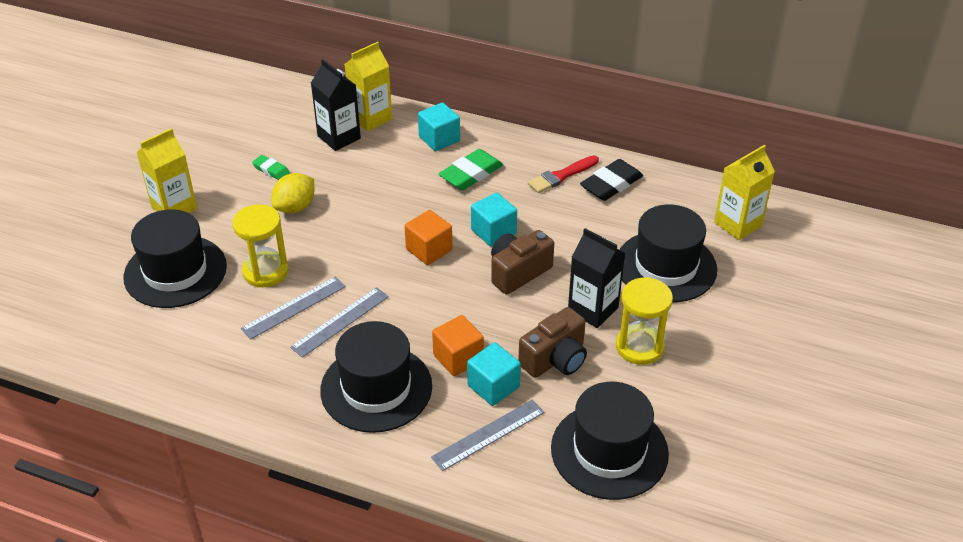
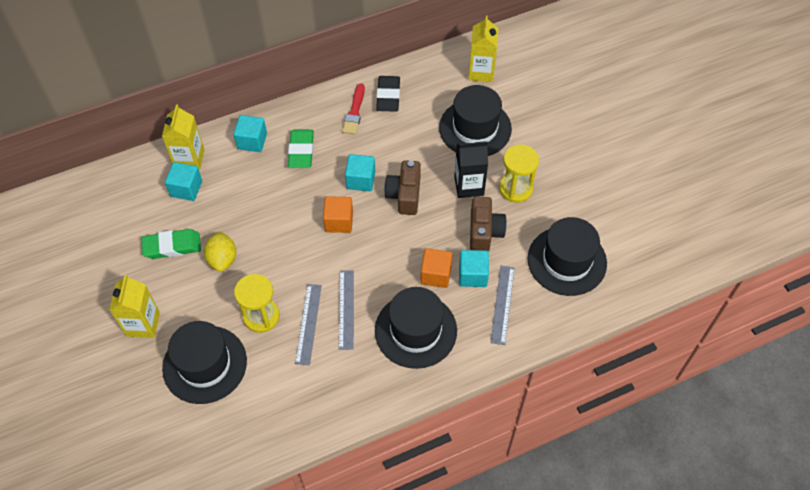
camera: 45 degrees left, 15 degrees up
(271, 170) = (172, 246): green eraser -> green eraser, size x1.77
(339, 137) = (186, 188): black carton -> turquoise cube

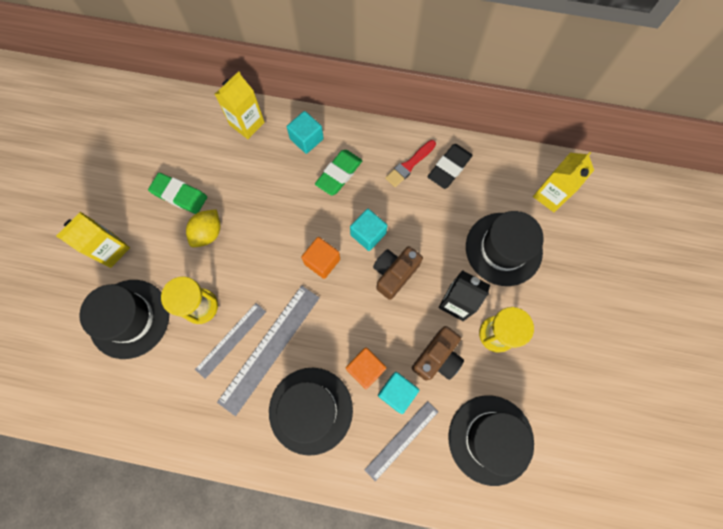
camera: 35 degrees right, 15 degrees up
(186, 188) = (226, 150): turquoise cube -> none
(346, 309) = (269, 348): grey ruler -> grey ruler, size x1.60

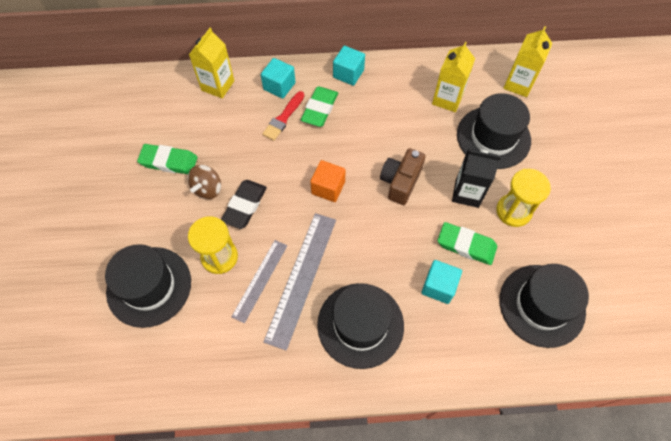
camera: 15 degrees left, 10 degrees down
(111, 250) = (112, 227): yellow carton -> yellow carton (447, 99)
(208, 233) = (207, 189): yellow lemon -> brown spinning top
(365, 369) = (401, 273): orange cube -> none
(368, 234) = (364, 154): turquoise cube -> turquoise cube (348, 74)
(401, 440) = (458, 329): grey ruler -> none
(409, 165) = (383, 87): red brush -> red brush (283, 118)
(437, 357) = (466, 245): brown camera -> green eraser
(449, 168) = (420, 82): black eraser -> black eraser (245, 206)

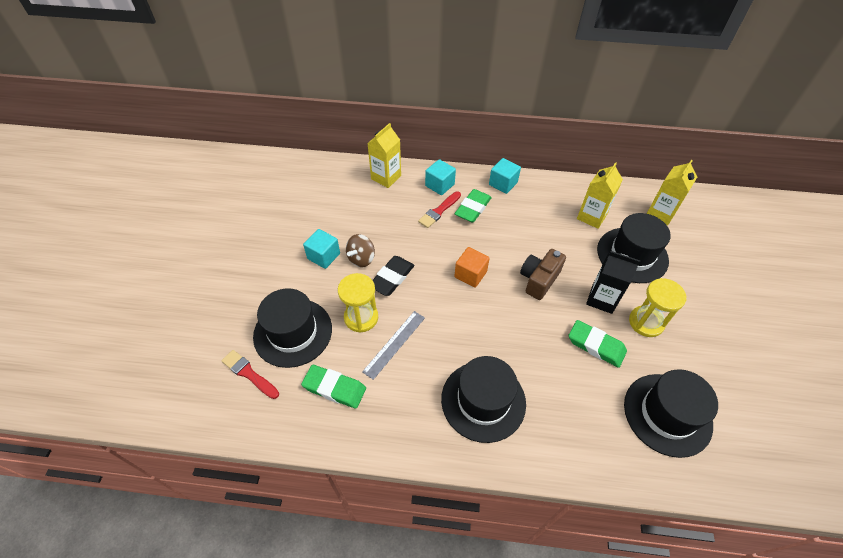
camera: 10 degrees right, 10 degrees down
(111, 340) = (249, 373): none -> red brush
(169, 162) = (332, 231): green eraser -> green eraser (334, 388)
(301, 278) = (433, 348): grey ruler -> none
(438, 286) = (564, 379): turquoise cube -> turquoise cube (323, 256)

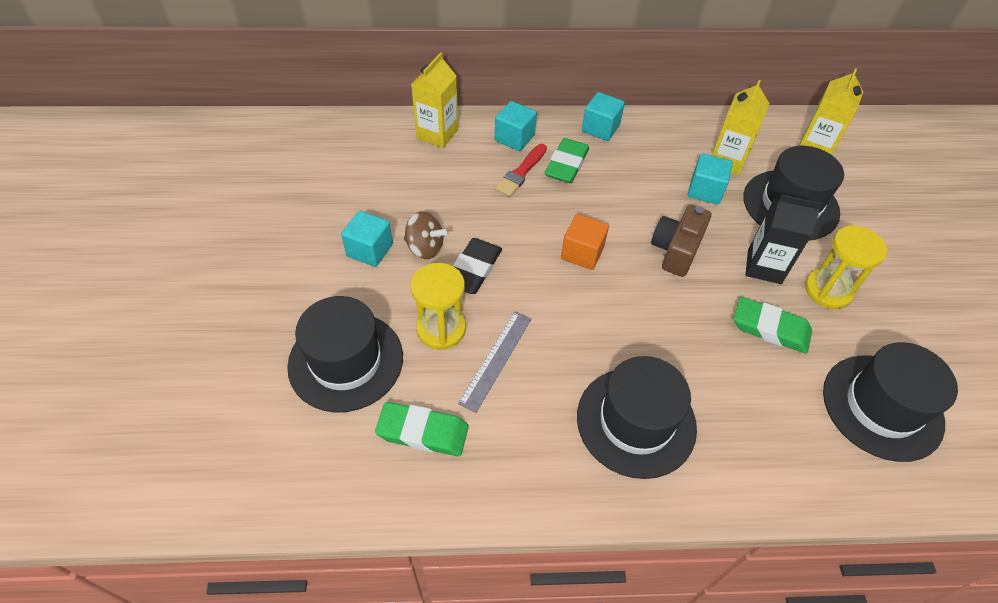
camera: 10 degrees left, 0 degrees up
(249, 373) = (292, 428): red brush -> none
(361, 259) = (425, 248): brown spinning top -> brown spinning top turned 90 degrees counterclockwise
(570, 237) = (705, 190): none -> turquoise cube

